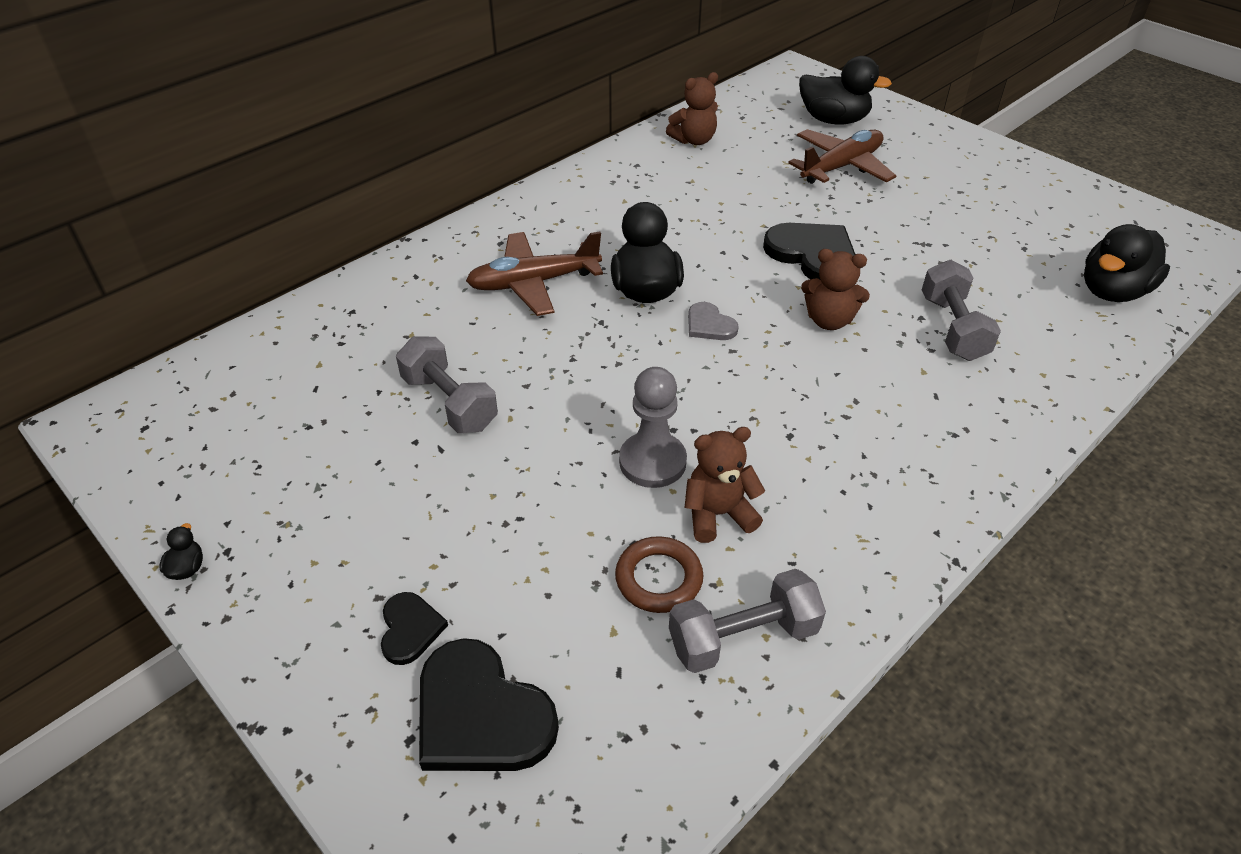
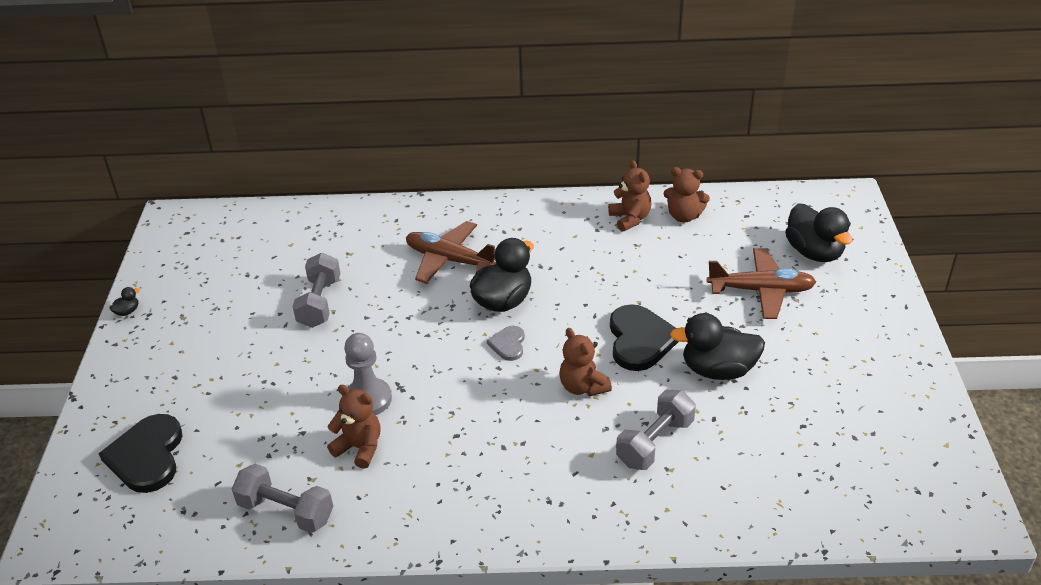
camera: 45 degrees right, 5 degrees down
(410, 629) = (168, 400): black heart -> none
(652, 163) = (630, 219): none -> brown teddy bear
(659, 579) = (290, 456): brown ring -> none
(1112, 291) = (817, 495): black duck -> black duck (718, 370)

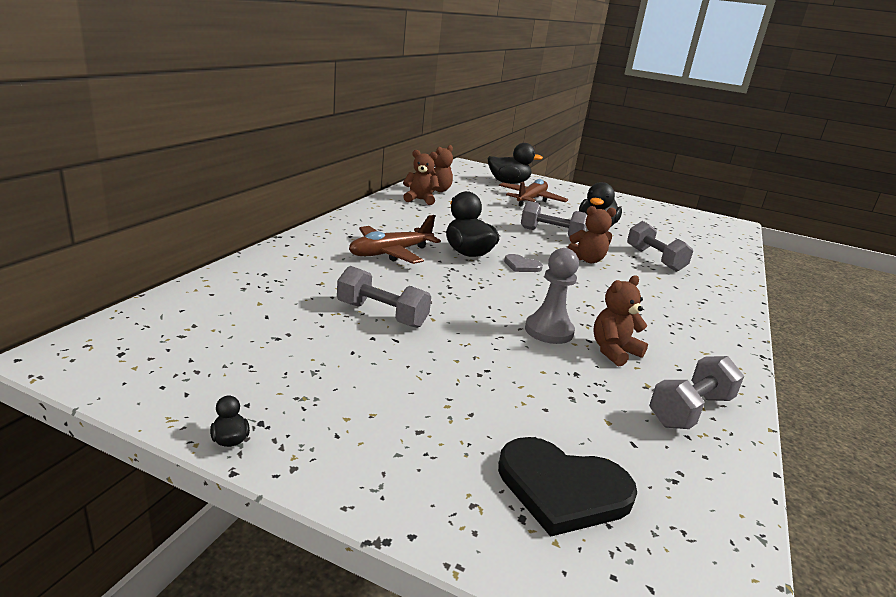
camera: 70 degrees left, 15 degrees down
(640, 340) = (551, 234): black heart -> grey dumbbell

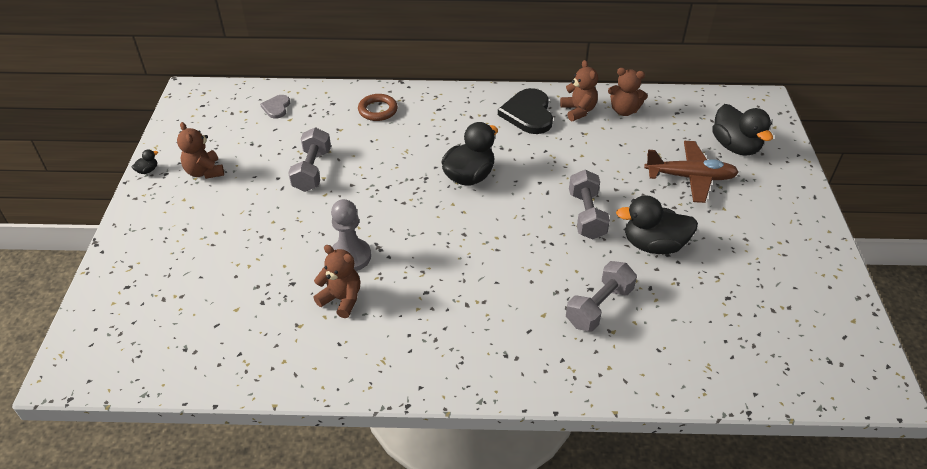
camera: 70 degrees right, 20 degrees up
(313, 258) = (378, 110): none -> brown ring
(390, 253) = (424, 139): brown plane -> none
(521, 266) = (473, 214): grey heart -> grey heart (276, 107)
(562, 489) = (156, 298): black heart -> black heart (528, 113)
(587, 260) = (536, 254): brown teddy bear -> brown teddy bear (204, 172)
(690, 410) = (275, 353): grey dumbbell -> none

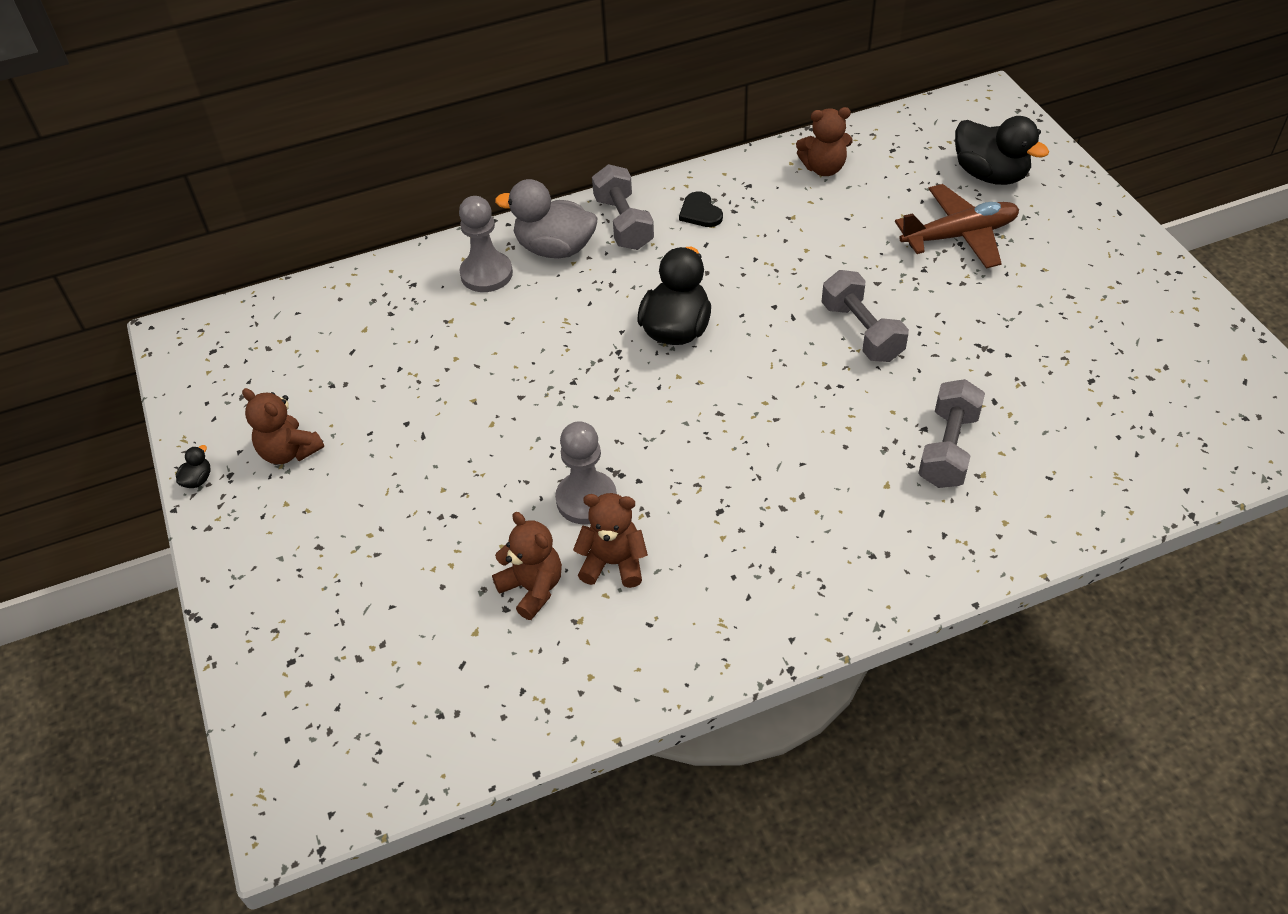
camera: 20 degrees left, 5 degrees up
(276, 107) = (332, 318): grey heart -> none
(312, 170) = (450, 395): grey dumbbell -> grey dumbbell (623, 223)
(378, 110) = (486, 274): brown ring -> grey pawn
(427, 108) = (555, 248): none -> grey duck
(528, 113) = (700, 212): black heart -> black heart, size x0.53
(578, 111) = (764, 187): brown teddy bear -> brown teddy bear (532, 588)
(653, 245) = (966, 343): black duck -> none

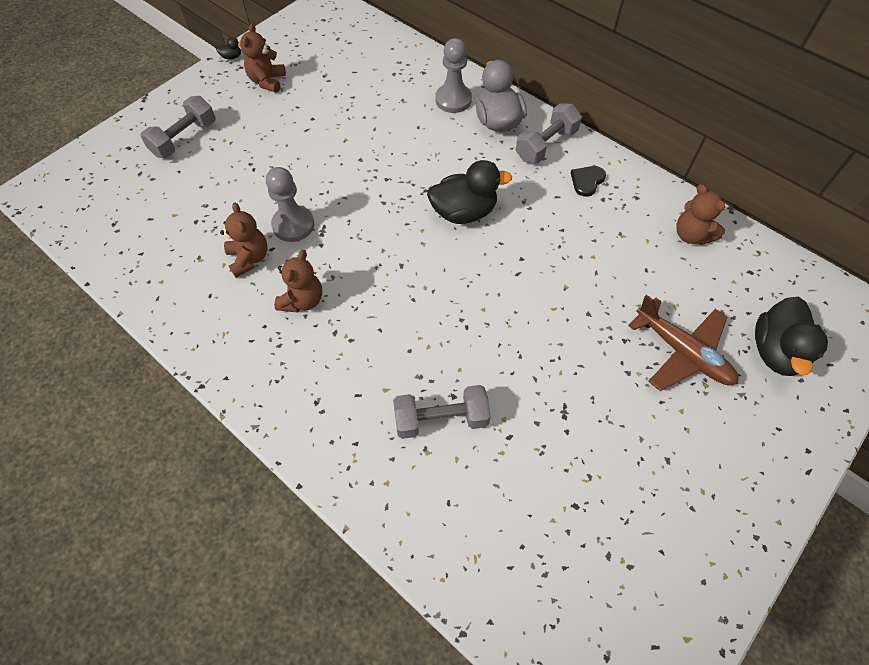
camera: 60 degrees right, 10 degrees up
(532, 588) = (215, 227): brown teddy bear -> brown teddy bear (302, 300)
(861, 332) = (529, 321): grey dumbbell -> grey dumbbell (184, 139)

